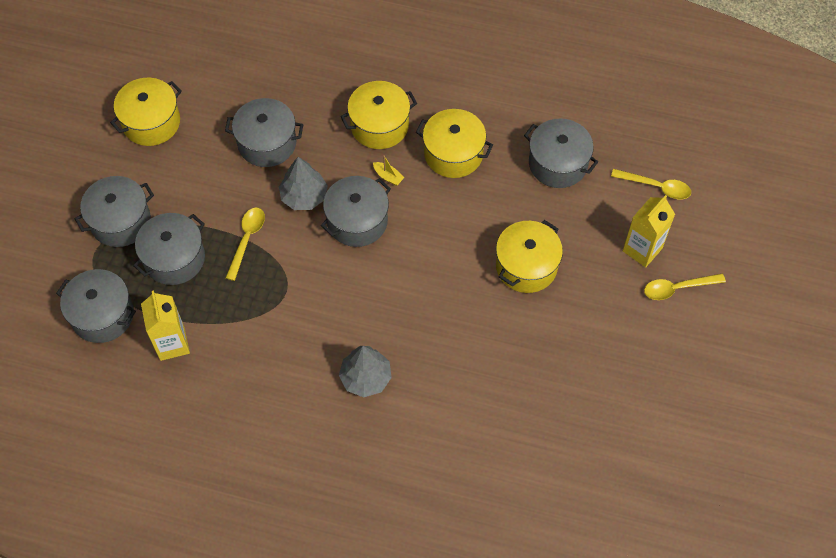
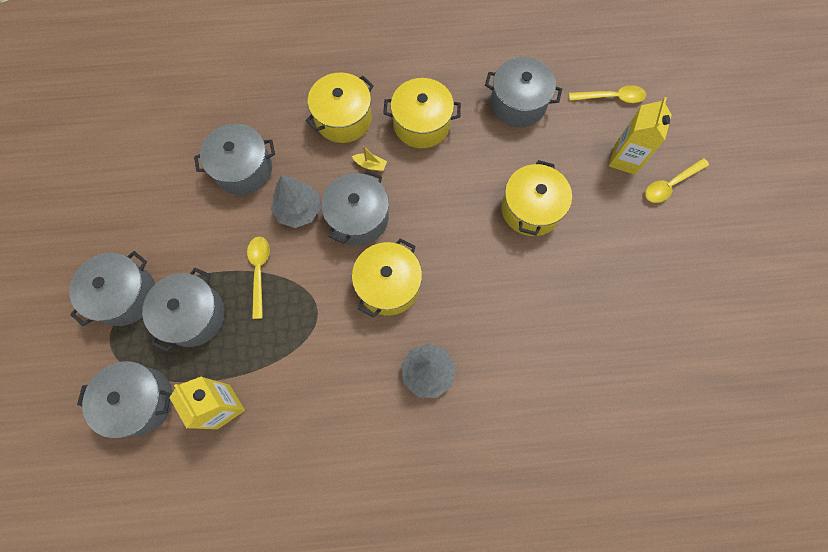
camera: 20 degrees left, 10 degrees up
(151, 122) = (122, 184): yellow pot -> yellow pot (388, 285)

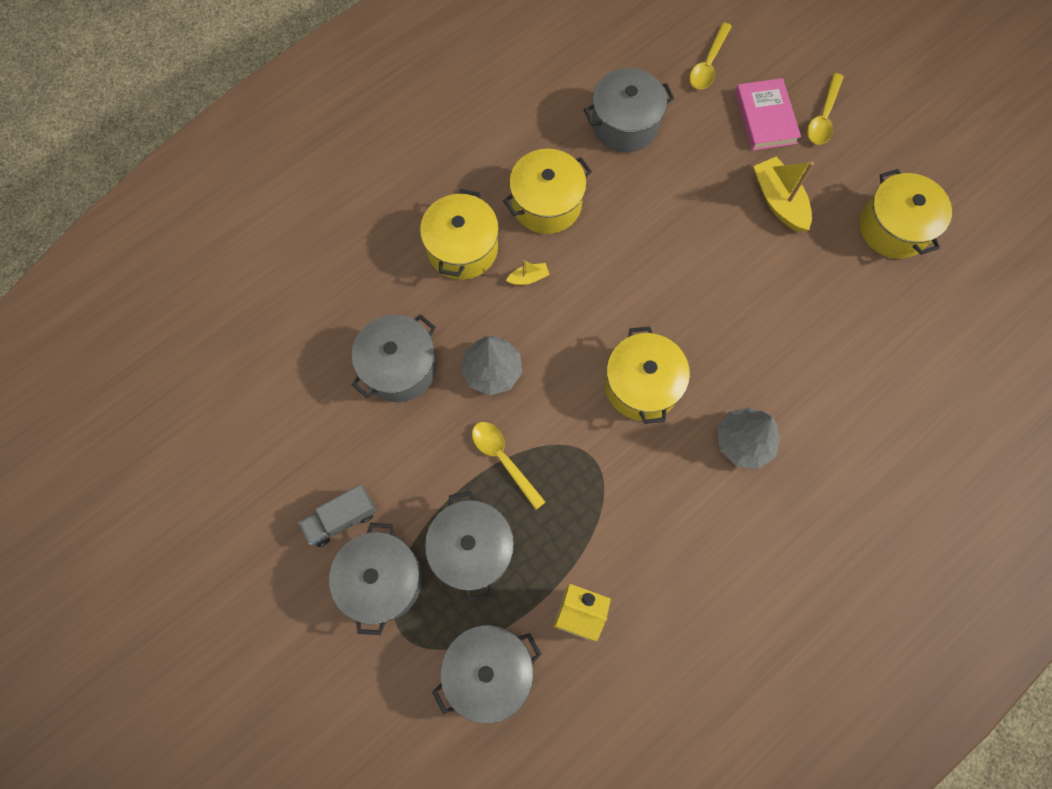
camera: 35 degrees left, 0 degrees up
(133, 240) = (342, 519): none -> grey truck
(358, 218) = (559, 338): grey pot -> none
(530, 209) = (716, 222): yellow pot -> yellow pot (893, 228)
(588, 223) = (778, 201): none -> yellow boat
(611, 97) = (708, 64): yellow spoon -> yellow spoon turned 150 degrees clockwise
(625, 159) = (765, 118): yellow carton -> pink book

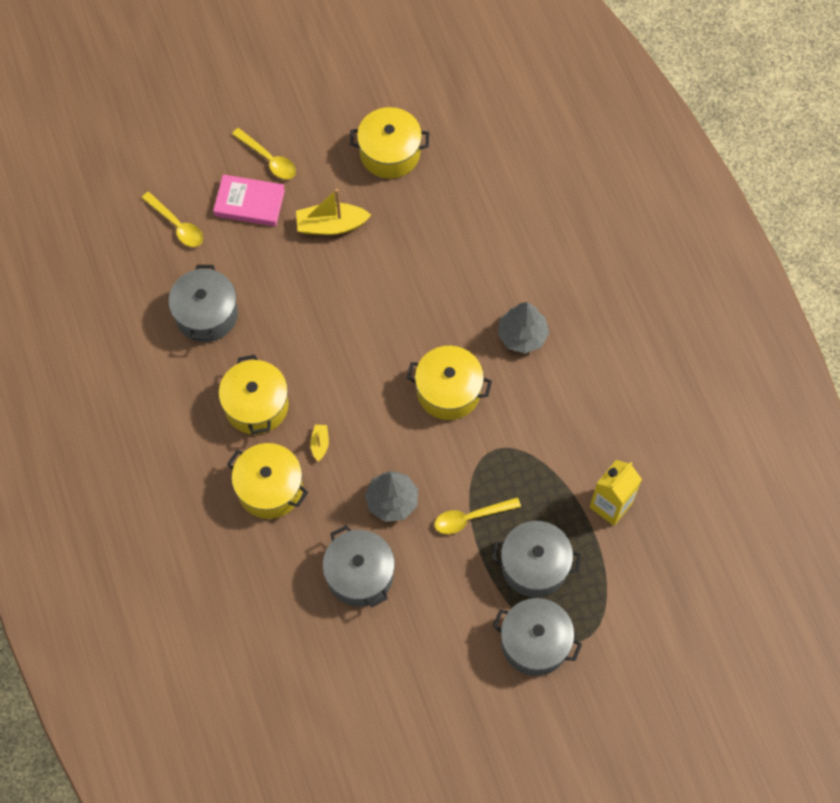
camera: 70 degrees left, 5 degrees down
(342, 519) = (474, 660): grey truck -> none
(489, 671) = (631, 583): grey pot -> none

